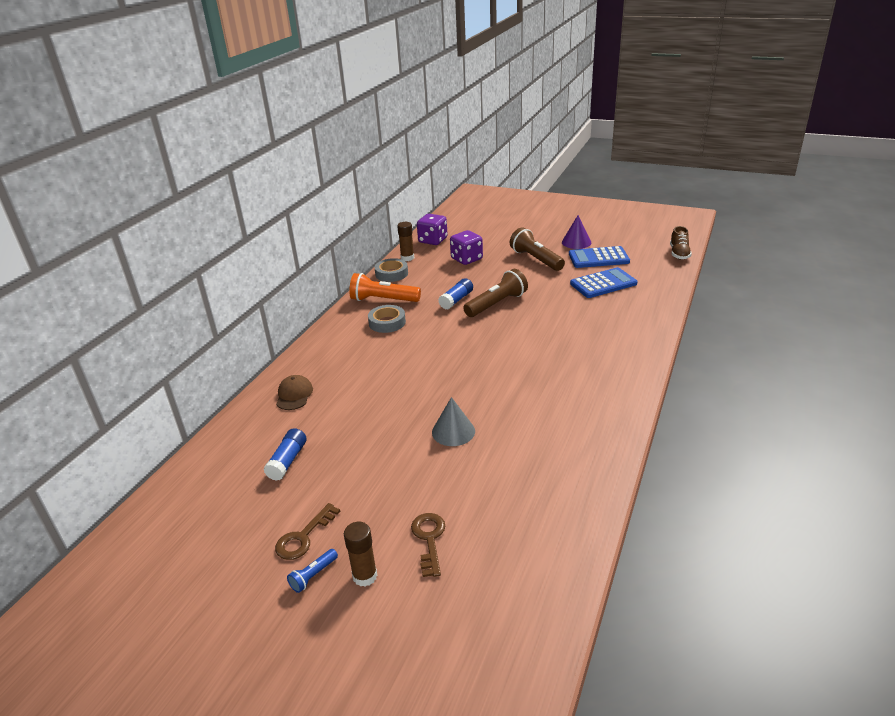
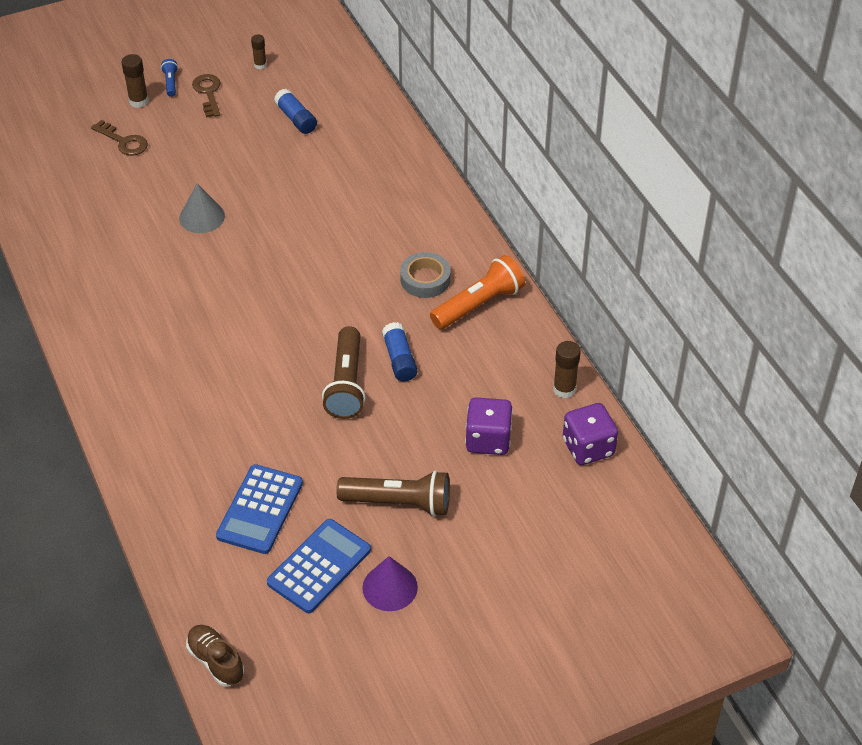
camera: 130 degrees right, 15 degrees up
(228, 533) = (260, 65): none -> brown glue stick
(294, 395) = (380, 160): brown cap -> none
(391, 274) = (537, 349): grey tape -> none

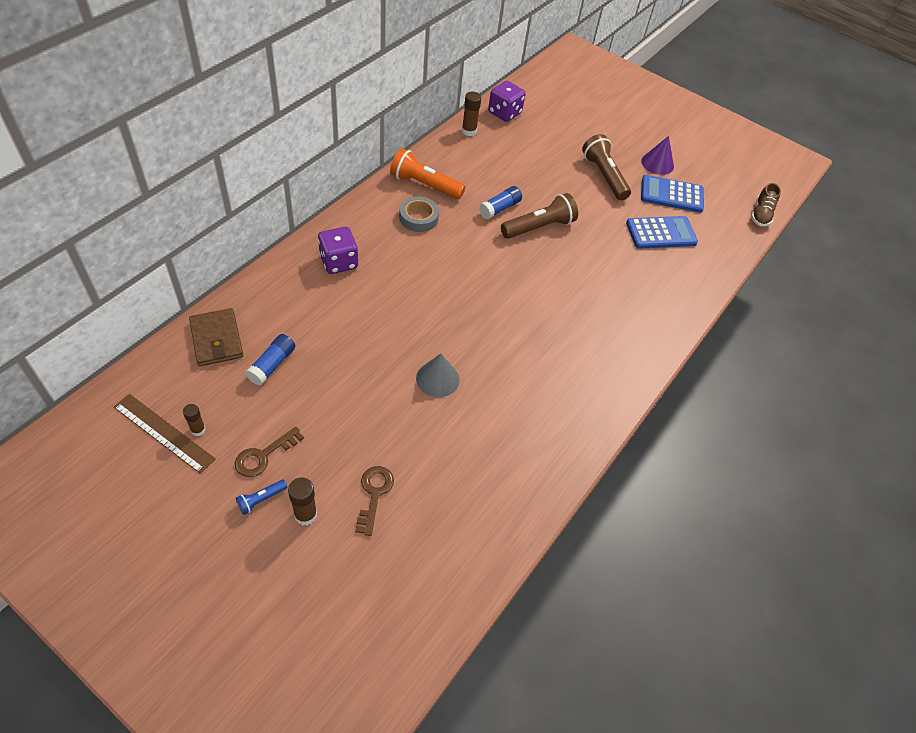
camera: 125 degrees left, 5 degrees up
(271, 48) = (164, 433): none -> brown ruler
(348, 94) = (217, 339): none -> brown wallet
(488, 440) = (531, 152): purple dice -> purple dice (339, 262)

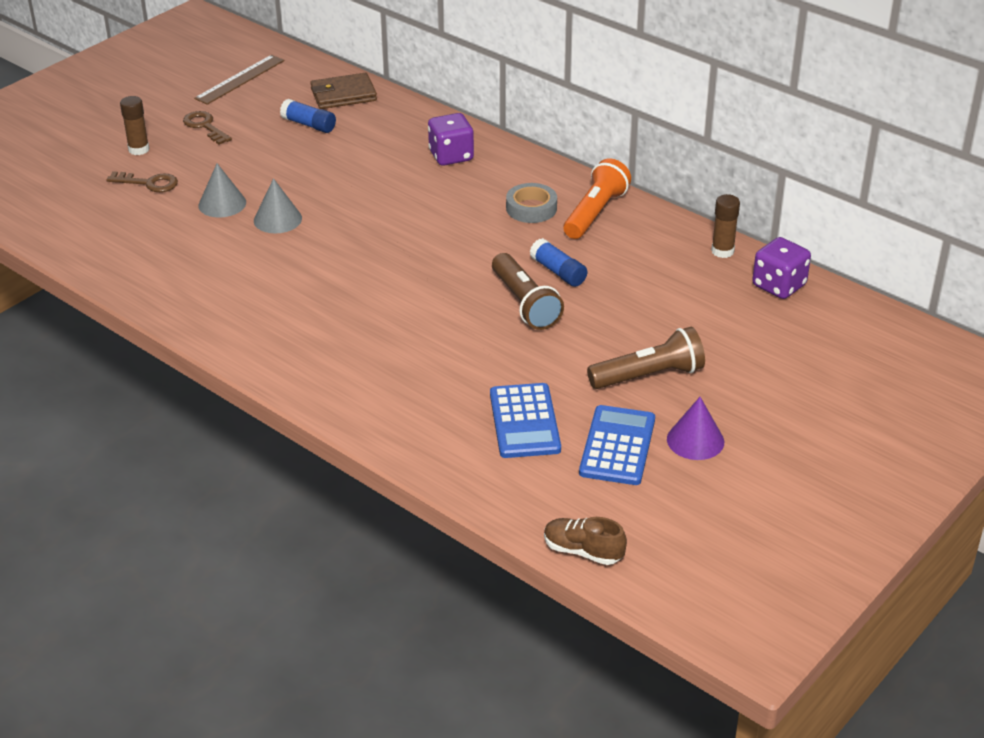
camera: 100 degrees right, 15 degrees down
(198, 430) = (239, 94): brown glue stick -> none
(261, 499) = (160, 128): blue flashlight -> none
(412, 424) = (222, 204): none -> grey cone

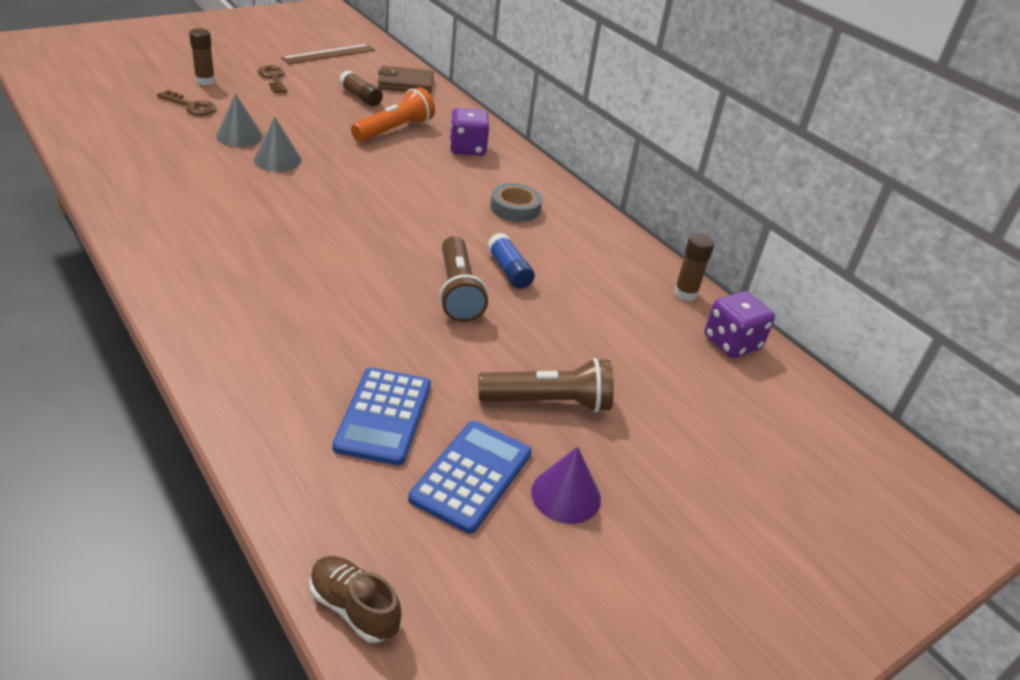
camera: 10 degrees right, 0 degrees up
(309, 125) = (360, 97): blue glue stick -> brown glue stick
(595, 213) = (574, 227): orange flashlight -> orange flashlight (394, 130)

